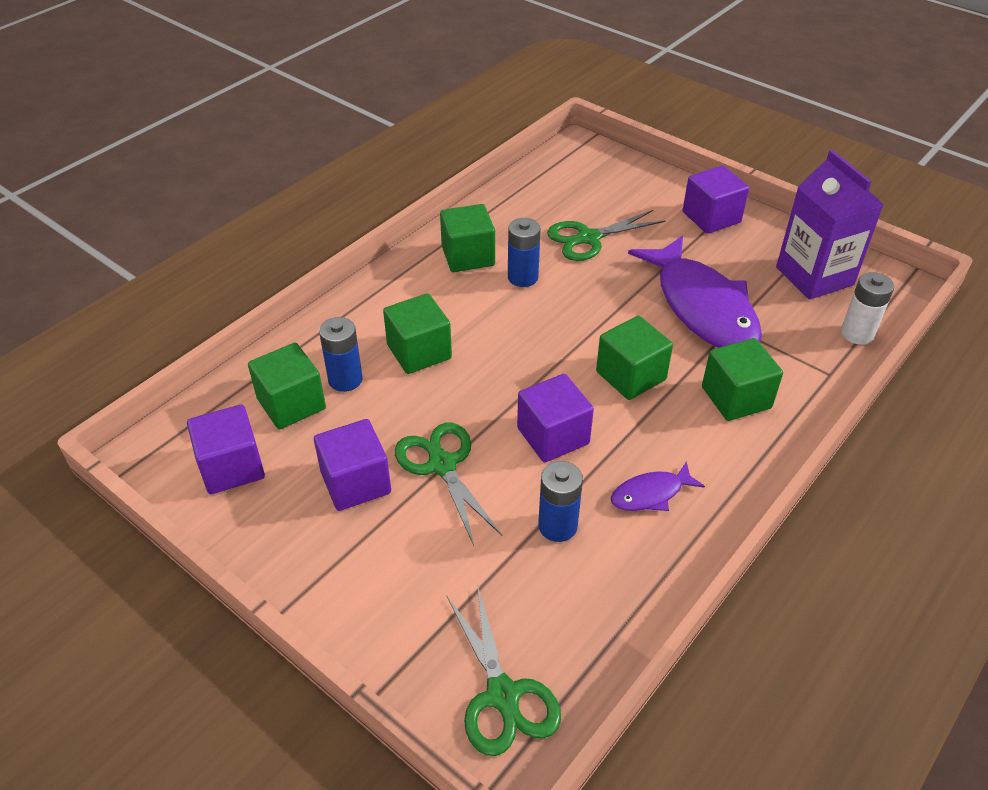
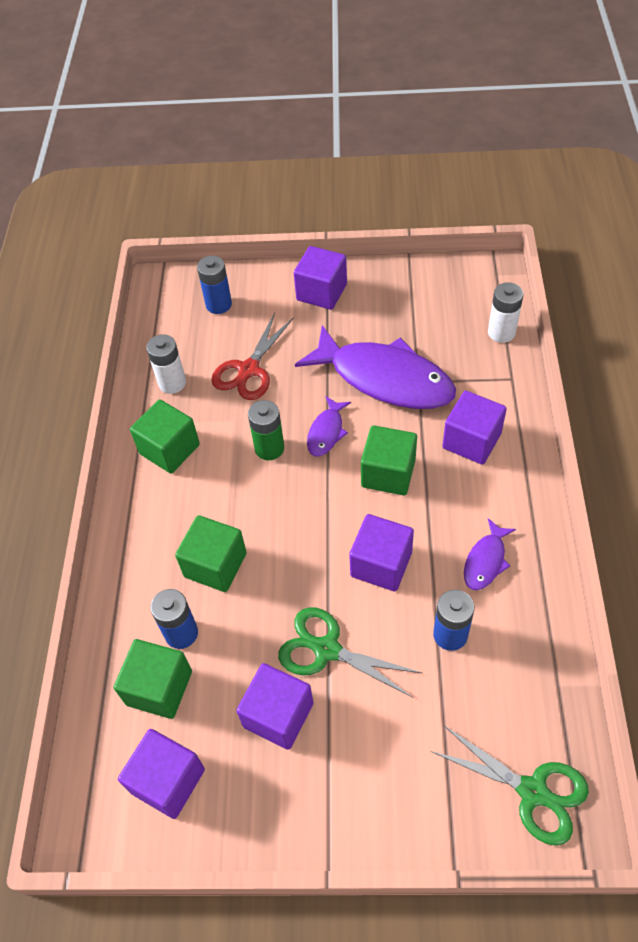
camera: 35 degrees left, 10 degrees up
(517, 214) = (172, 383): none -> white battery
(523, 277) = (232, 440): blue battery -> blue battery (218, 304)
(547, 300) = (269, 448): none -> green battery
(588, 238) = (249, 370): green scissors -> red scissors
(608, 316) = (326, 432): none -> purple fish
(736, 397) = (471, 441): green cube -> purple cube
(814, 276) = (435, 300): purple carton -> none

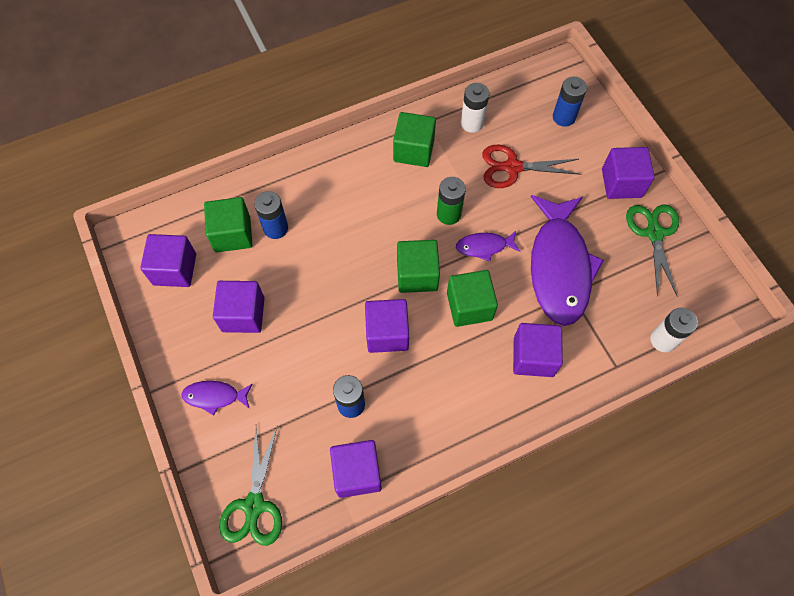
camera: 60 degrees right, 10 degrees up
(215, 565) = (335, 224): green cube -> green cube (417, 275)
(326, 649) = (303, 324): green scissors -> green scissors (654, 233)
(486, 561) = (425, 408): purple fish -> purple fish (215, 396)
(534, 659) = (357, 473): none -> purple cube

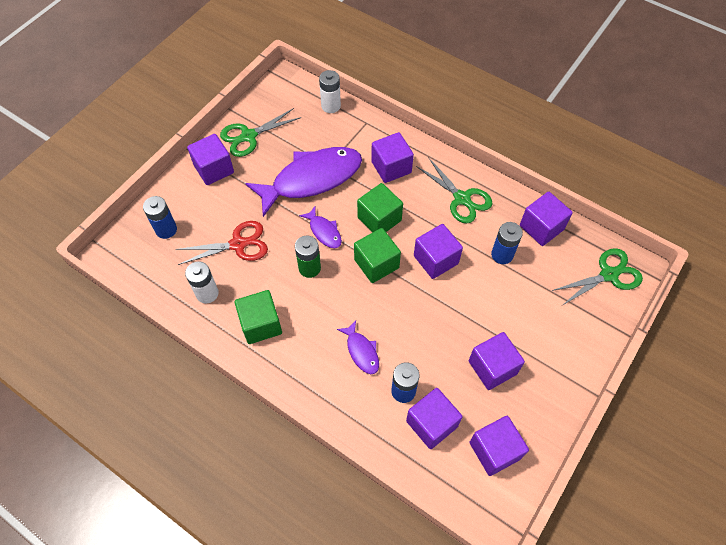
camera: 120 degrees left, 5 degrees down
(215, 396) = (565, 346): purple fish -> purple fish (361, 351)
(232, 234) = (431, 424): green cube -> purple cube
(446, 408) = (462, 199): none -> green scissors
(512, 167) = (238, 244): red scissors -> red scissors turned 75 degrees counterclockwise

